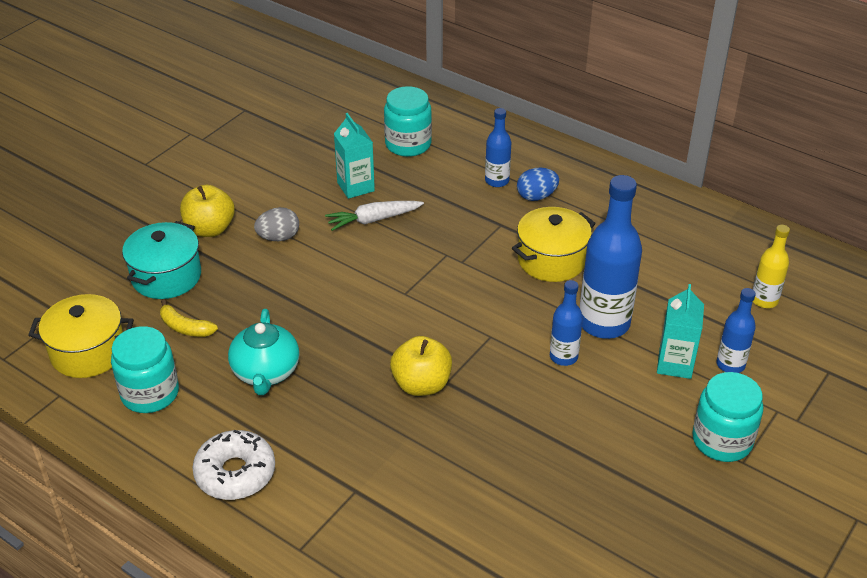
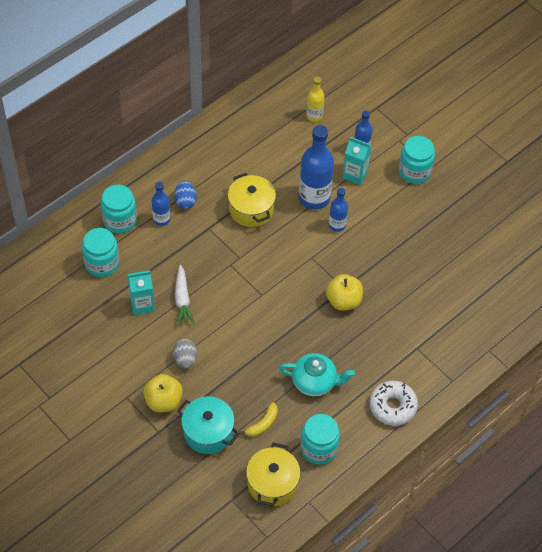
camera: 80 degrees left, 15 degrees up
(480, 147) = (120, 220): none -> turquoise jar

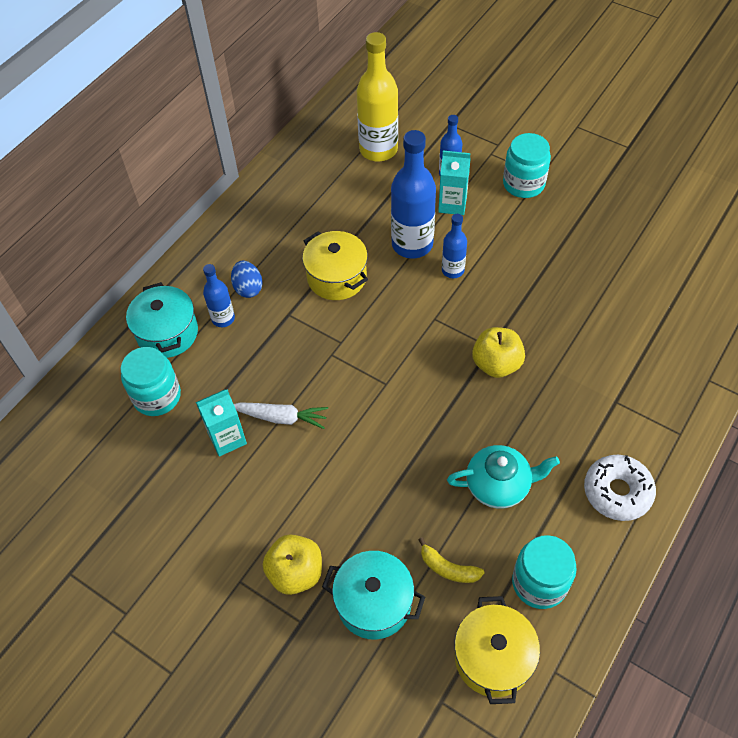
camera: 10 degrees left, 0 degrees up
(120, 220) = (167, 333): turquoise jar -> turquoise pot
(182, 299) = (281, 417): white carrot -> white carrot turned 60 degrees counterclockwise
(185, 359) = (309, 501): grey egg -> none
(262, 424) = (448, 568): yellow banana -> yellow banana turned 90 degrees clockwise
(314, 116) = (378, 150): yellow bottle -> yellow bottle, size x1.86

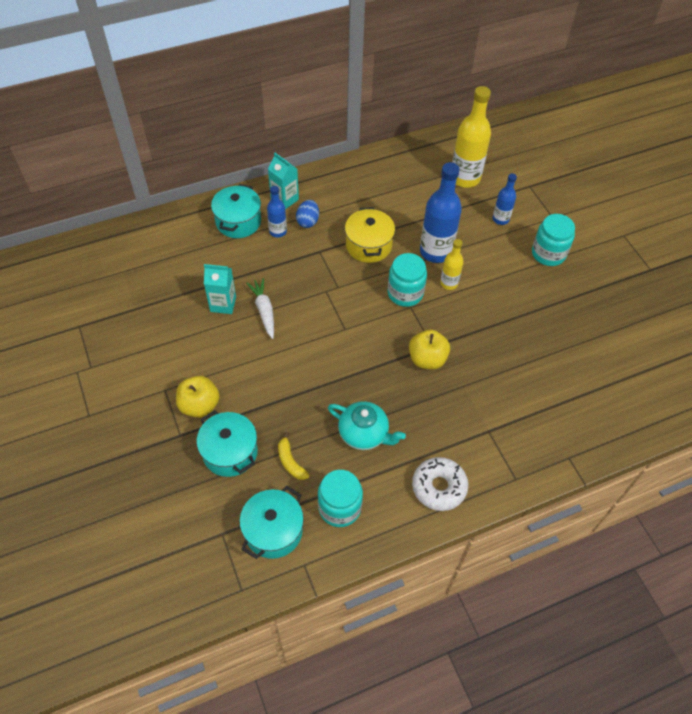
camera: 30 degrees right, 0 degrees up
(157, 396) = (203, 255): turquoise jar -> turquoise jar (405, 293)
(281, 417) = (264, 311): white carrot -> white carrot turned 150 degrees counterclockwise
(452, 204) = (485, 240): turquoise carton -> turquoise carton (284, 199)
(452, 270) = (449, 283): blue bottle -> yellow bottle
(493, 658) = (273, 531): yellow pot -> turquoise pot

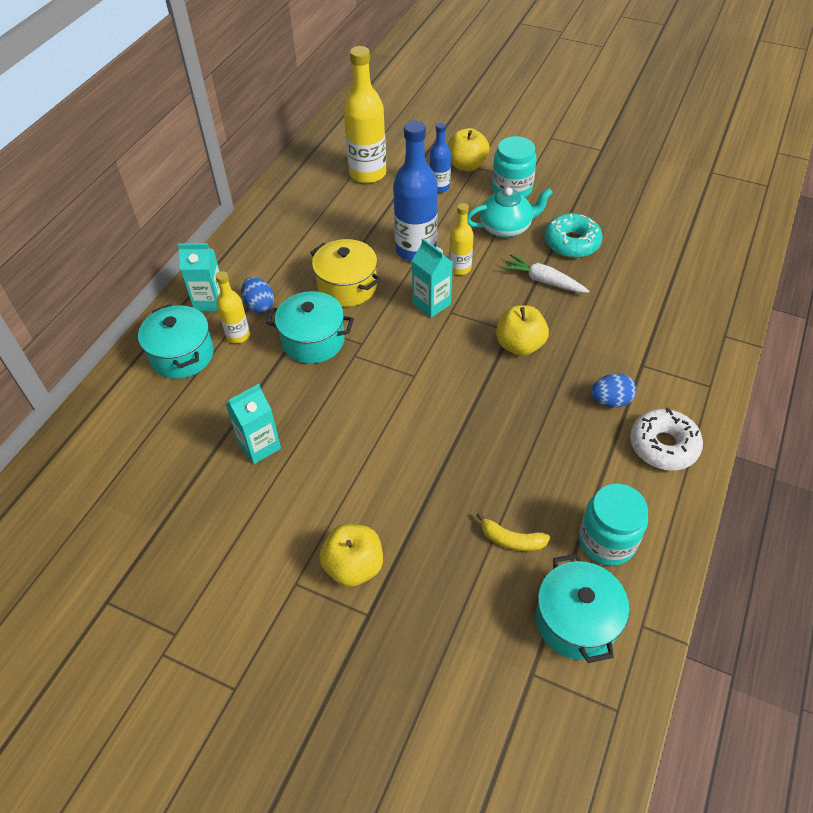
camera: 40 degrees left, 5 degrees down
(230, 452) = (441, 584): turquoise pot -> turquoise pot (313, 341)
(264, 311) = (312, 419): white carrot -> white carrot (543, 281)
(278, 231) = (238, 335): blue bottle -> yellow bottle
(364, 434) = (546, 454): turquoise teapot -> turquoise teapot (506, 227)
(405, 293) = (431, 304): turquoise jar -> turquoise carton
(440, 435) = (610, 401): none -> blue egg
(537, 216) = (467, 165): none -> yellow apple
(543, 319) = (571, 243): none -> turquoise donut

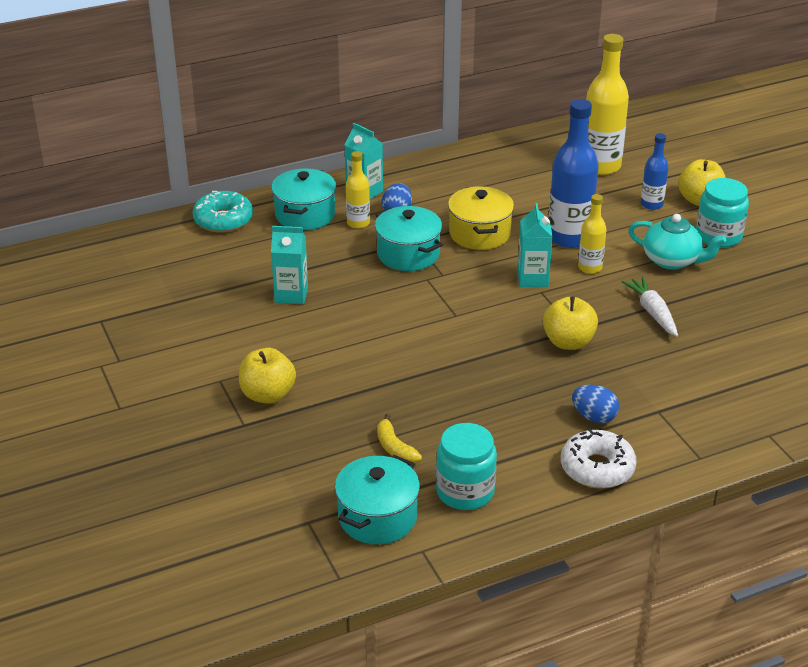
camera: 40 degrees right, 15 degrees down
(571, 243) = (719, 300): turquoise donut -> turquoise donut (223, 220)

